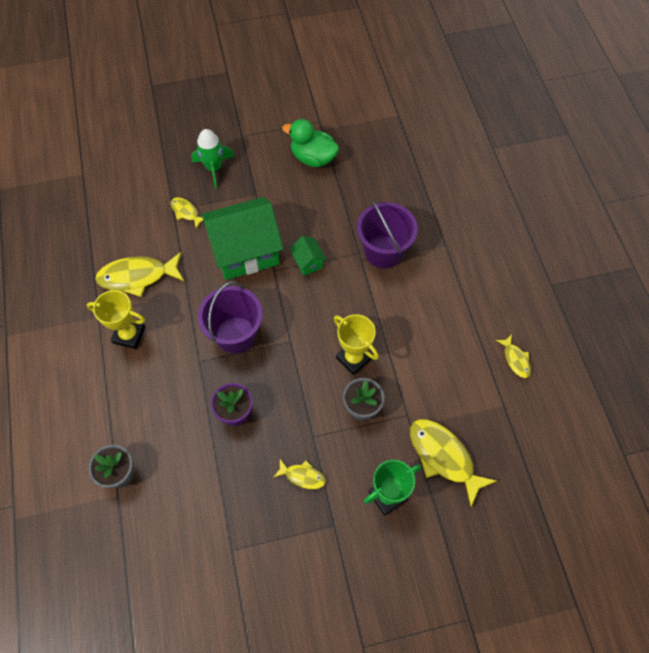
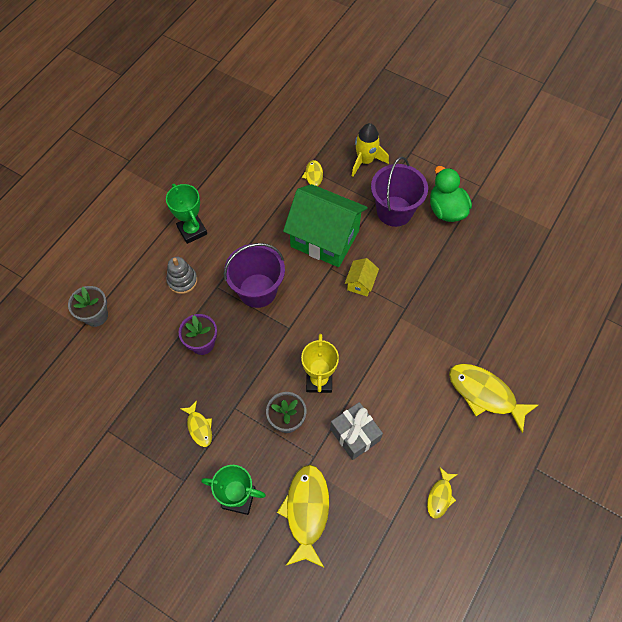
camera: 45 degrees right, 0 degrees up
(129, 335) = (192, 230): yellow trophy -> green trophy
(137, 276) = (237, 195): yellow fish -> yellow fish (485, 394)
(165, 381) = (182, 280): none -> grey stacking toy
(214, 168) = (365, 161): green rocket -> yellow rocket
(308, 262) = (360, 283): green house -> yellow house
(383, 251) = (425, 323): purple bucket -> purple bucket (394, 211)
(419, 372) = (355, 435): none -> grey gift

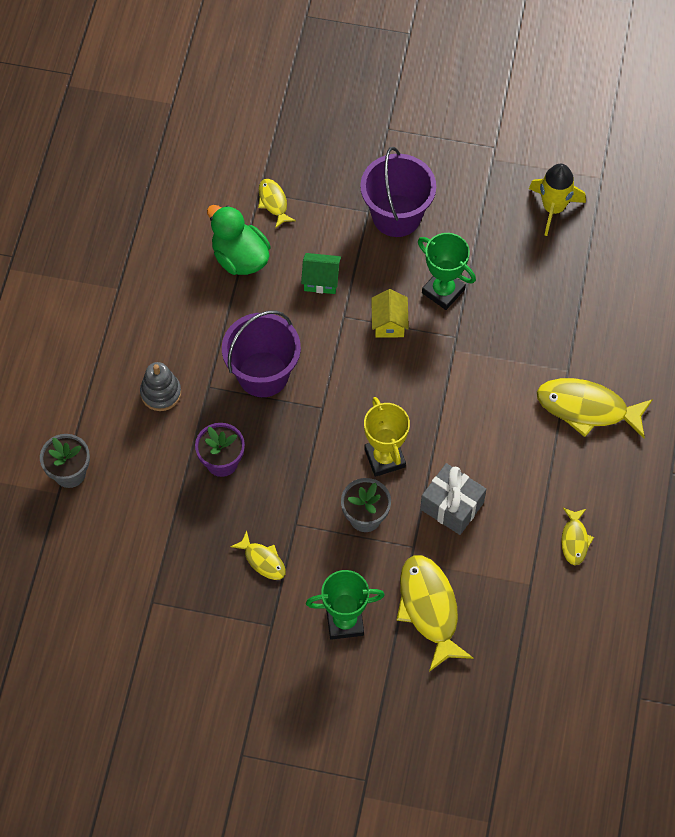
camera: 20 degrees left, 0 degrees up
(192, 230) = (143, 324): green trophy -> green trophy (443, 291)
(324, 238) = (321, 280): green house -> green house, size x0.43
(365, 161) = (332, 158): yellow rocket -> yellow rocket (553, 208)
(446, 210) = (462, 193): green duck -> green duck (240, 258)

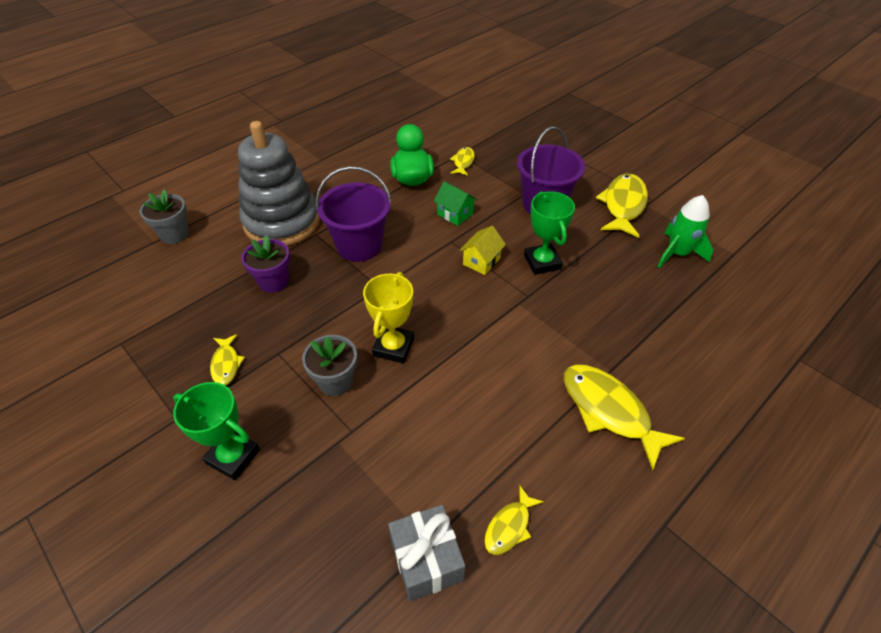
camera: 35 degrees right, 15 degrees down
(161, 393) = (282, 222): grey stacking toy -> grey stacking toy, size x2.19
(429, 608) = (314, 497): yellow fish -> yellow fish (623, 205)
(452, 506) = (416, 418): grey gift -> grey gift (426, 560)
(553, 208) = (677, 253): yellow rocket -> green rocket

